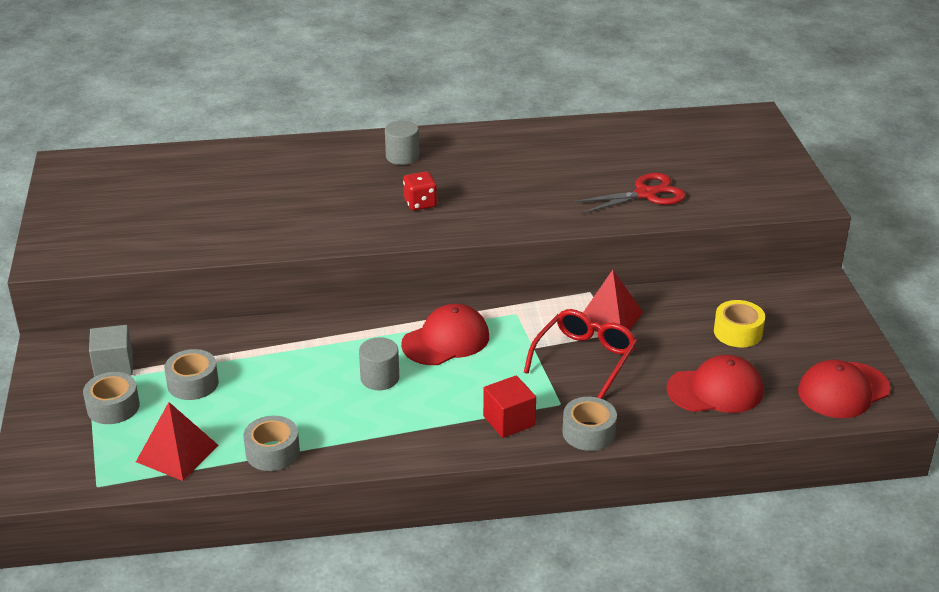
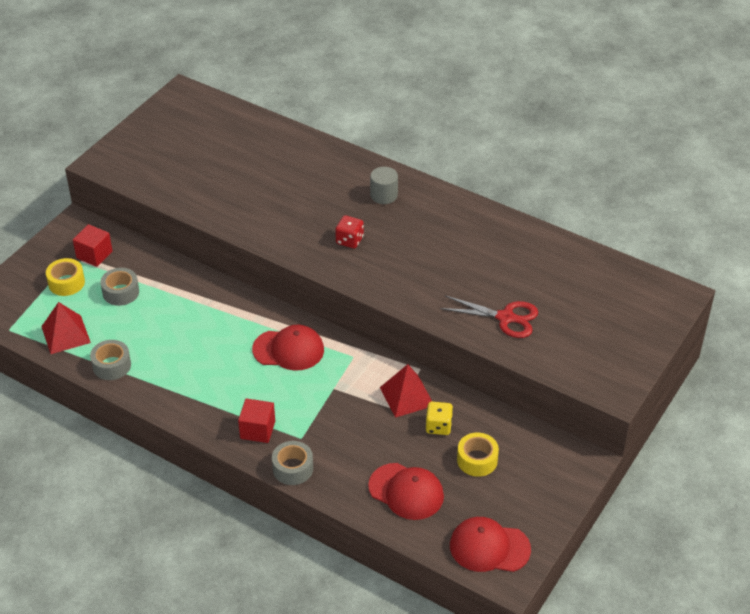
camera: 40 degrees right, 10 degrees up
(113, 407) = (66, 283): grey tape -> yellow tape
(114, 366) = (94, 255): grey cube -> red cube
(380, 378) = (221, 353): grey cylinder -> none
(584, 358) = (354, 416): red glasses -> none
(669, 325) = (438, 426): none -> yellow dice

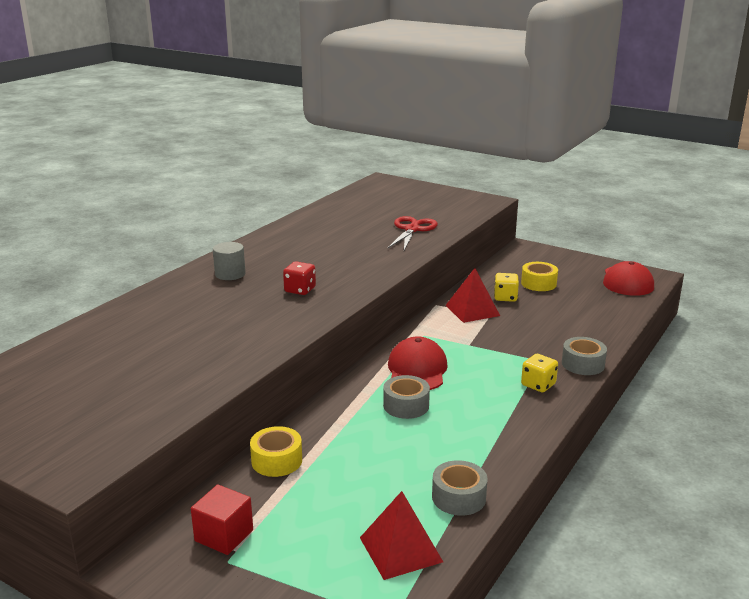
camera: 90 degrees left, 20 degrees down
(66, 283) = (285, 561): yellow tape -> yellow tape (277, 460)
(121, 292) = (313, 501): grey tape -> grey tape (406, 405)
(257, 430) = (538, 385): red cube -> yellow dice
(406, 491) = (586, 311): red cap -> none

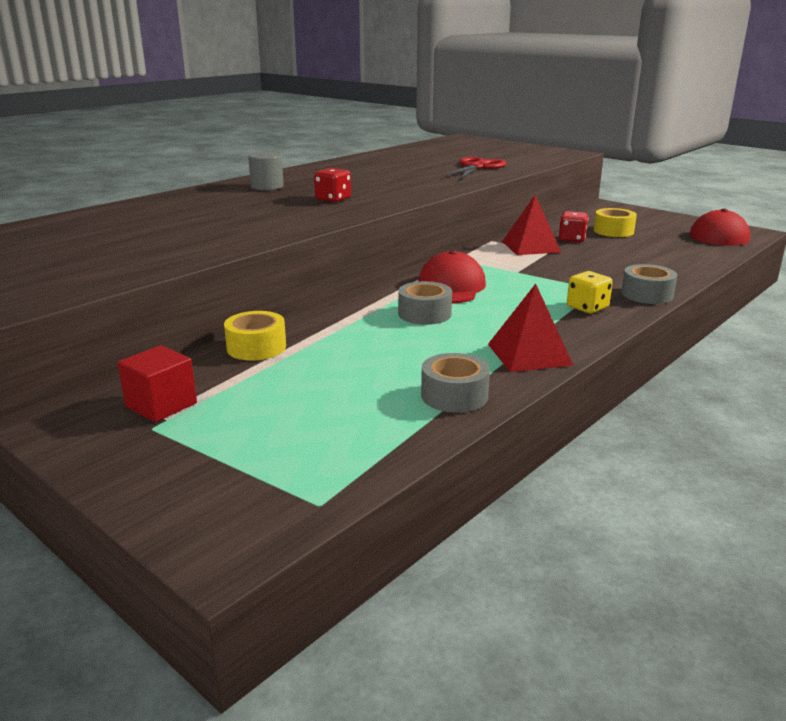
camera: 10 degrees right, 0 degrees up
(401, 549) = (362, 437): red pyramid -> red pyramid (529, 354)
(505, 297) = (572, 239): yellow dice -> red dice

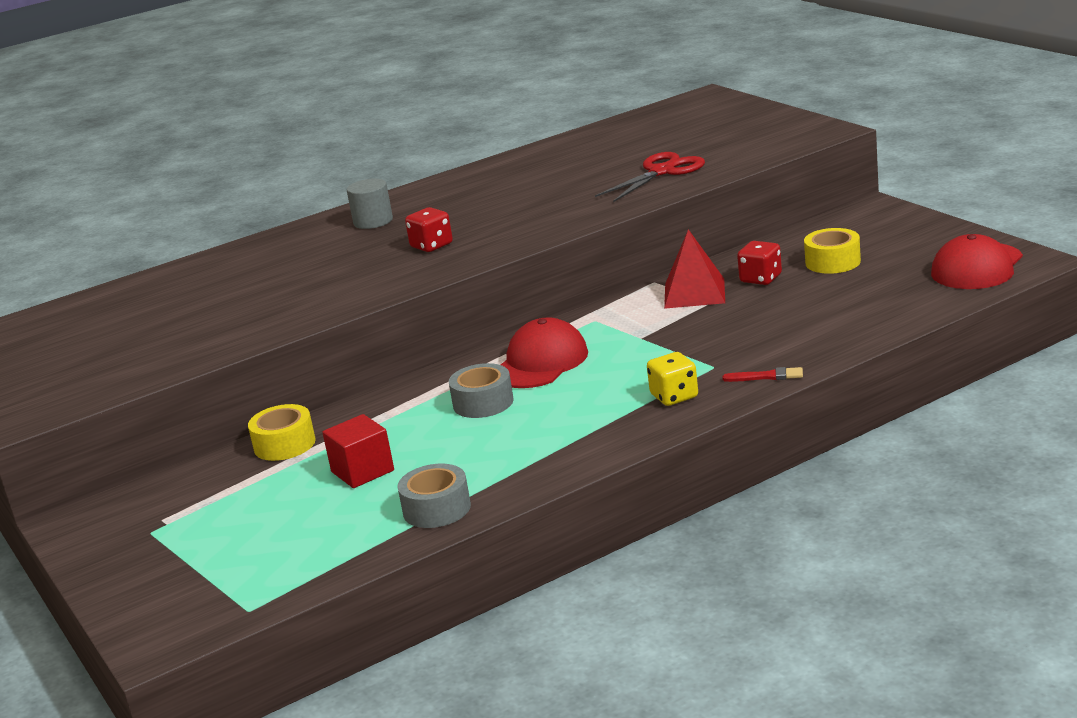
camera: 20 degrees right, 0 degrees up
(161, 405) = (168, 508): red cube -> red cube (362, 471)
(529, 354) = (552, 461): red pyramid -> none
(647, 294) = (766, 376): grey tape -> red brush

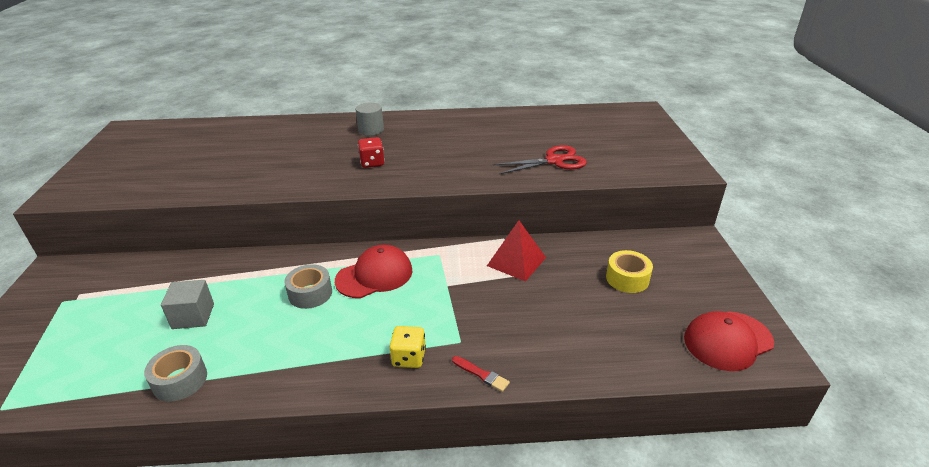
camera: 25 degrees right, 10 degrees up
(284, 444) = (193, 268): yellow tape -> none
(362, 471) = (193, 316): red cube -> grey cube
(761, 279) = (567, 270): red dice -> none

